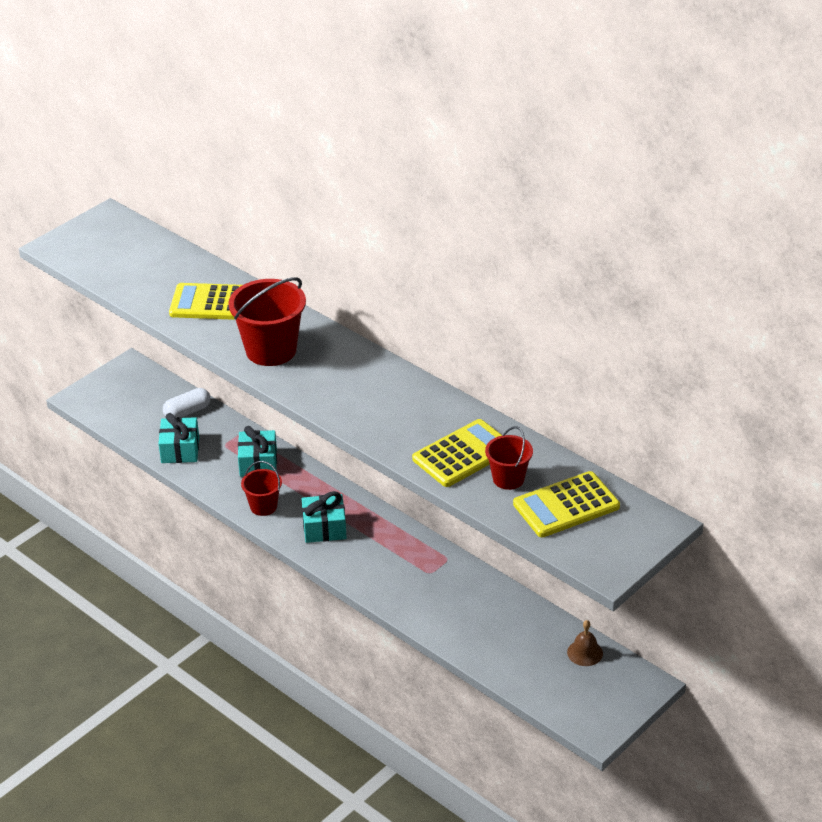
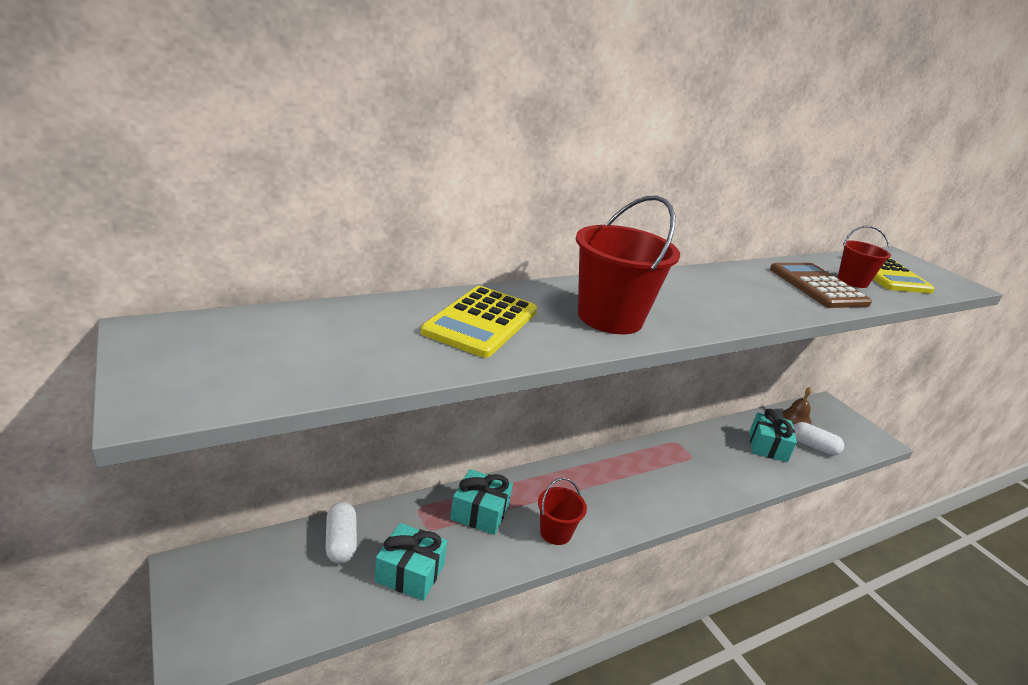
camera: 75 degrees left, 10 degrees down
(324, 528) = (609, 499): turquoise gift -> turquoise gift (767, 446)
(463, 454) = (817, 286): yellow calculator -> brown calculator
(529, 666) = (813, 446): none -> white capsule

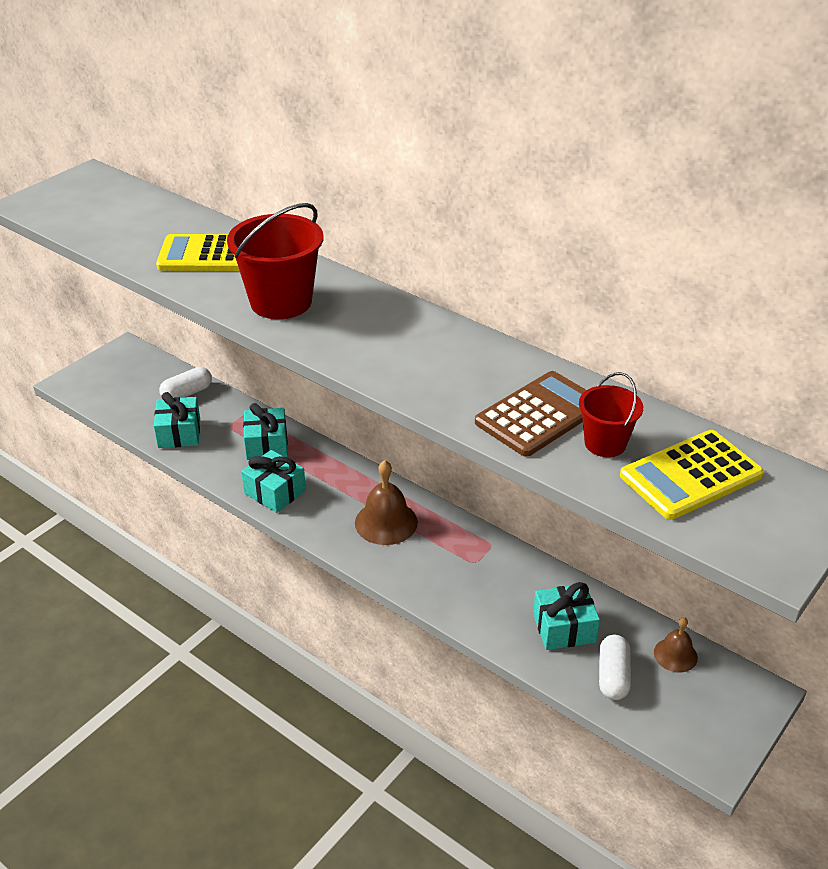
camera: 70 degrees right, 10 degrees up
(555, 532) = (275, 492): red bucket -> turquoise gift
(629, 481) = (386, 522): none -> brown bell

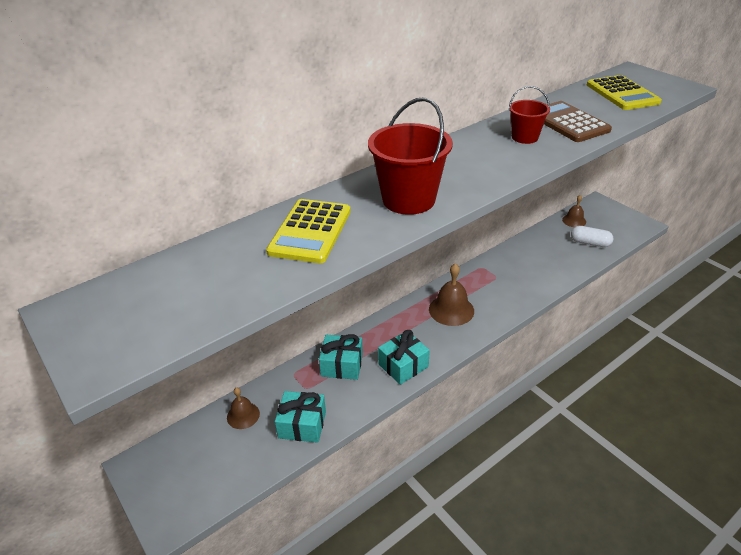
camera: 75 degrees left, 0 degrees up
(187, 393) = (243, 415): white capsule -> brown bell
(564, 628) = (554, 252): turquoise gift -> none
(605, 443) = (596, 109): red bucket -> red bucket (524, 137)

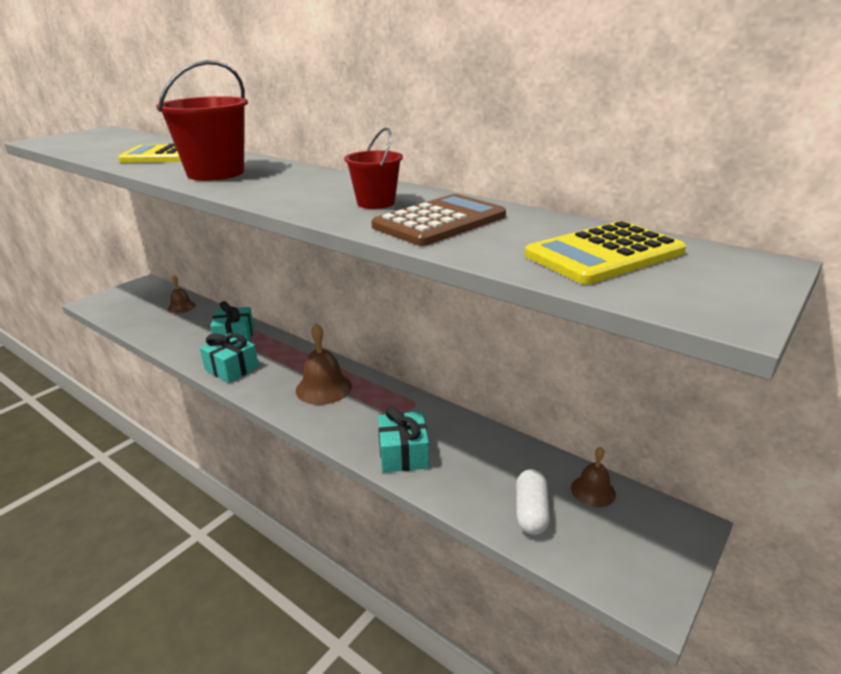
camera: 75 degrees right, 10 degrees down
(302, 425) = (165, 331): turquoise gift -> turquoise gift (403, 454)

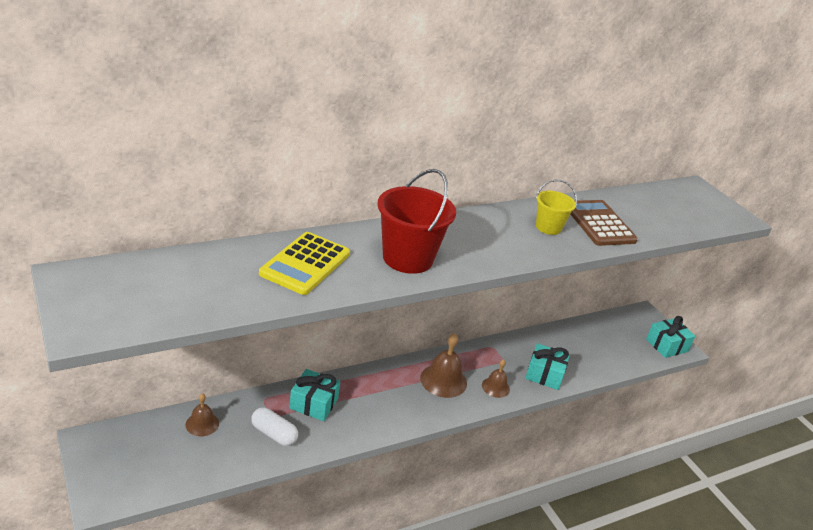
camera: 70 degrees left, 5 degrees up
(232, 368) = (373, 420): turquoise gift -> turquoise gift (666, 345)
(376, 203) = (548, 227): red bucket -> yellow bucket
(531, 512) = (616, 352): white capsule -> white capsule (274, 434)
(593, 491) = (610, 325): brown bell -> brown bell (495, 387)
(604, 254) = (670, 208): yellow calculator -> none

